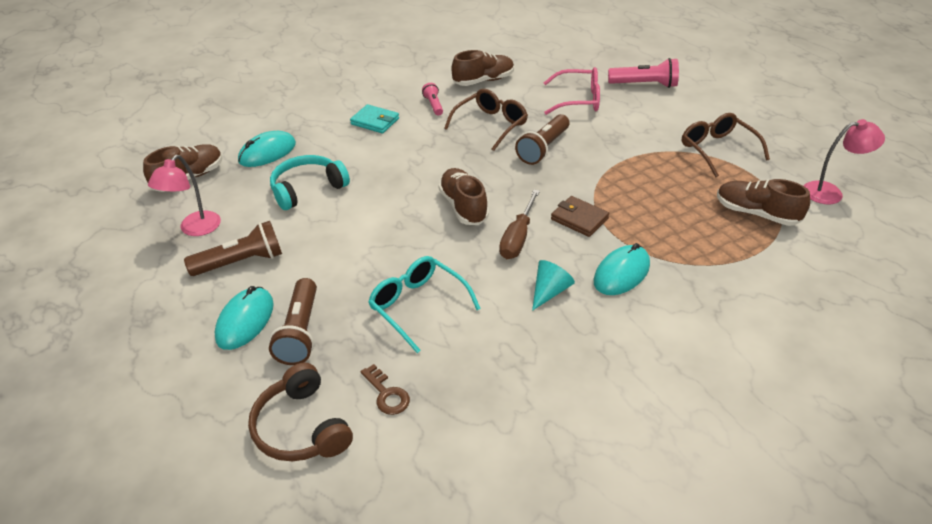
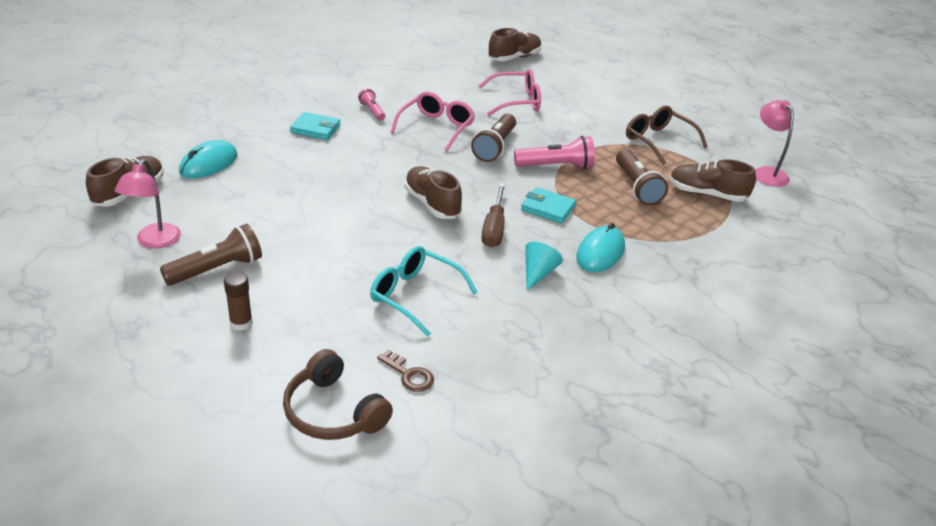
camera: 15 degrees left, 5 degrees down
(245, 321) = (241, 323): turquoise mouse -> brown glue stick
(300, 332) = (303, 328): brown flashlight -> brown flashlight (637, 187)
(307, 189) = (264, 196): turquoise headphones -> none
(483, 81) = (416, 86): brown shoe -> brown shoe (514, 58)
(491, 125) = (436, 127): brown glasses -> pink glasses
(579, 219) = (548, 208): brown wallet -> turquoise wallet
(644, 84) = (576, 85): pink flashlight -> pink flashlight (556, 166)
(830, 192) = (766, 173): pink lamp -> pink lamp turned 90 degrees counterclockwise

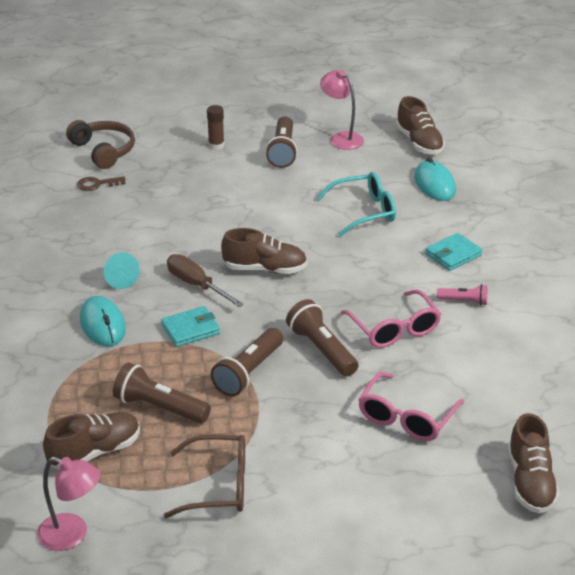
camera: 130 degrees right, 0 degrees up
(333, 412) = (104, 151): brown headphones -> brown headphones turned 60 degrees clockwise
(414, 295) = (164, 214): turquoise glasses -> turquoise glasses (364, 211)
(556, 166) = (249, 372): pink flashlight -> brown flashlight

